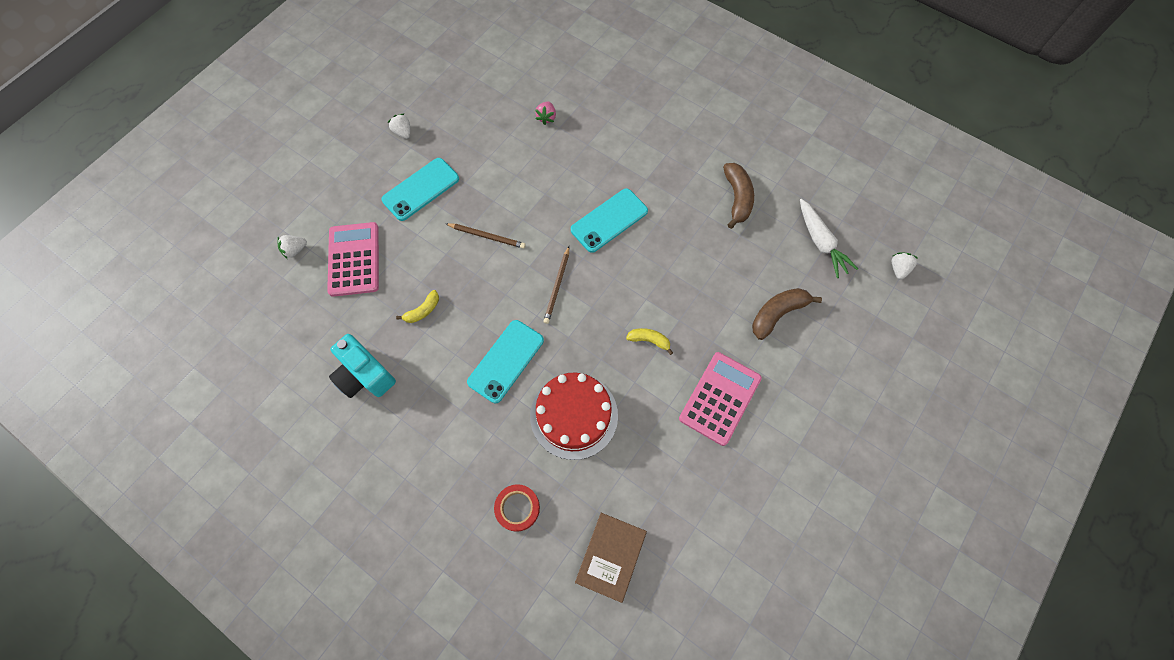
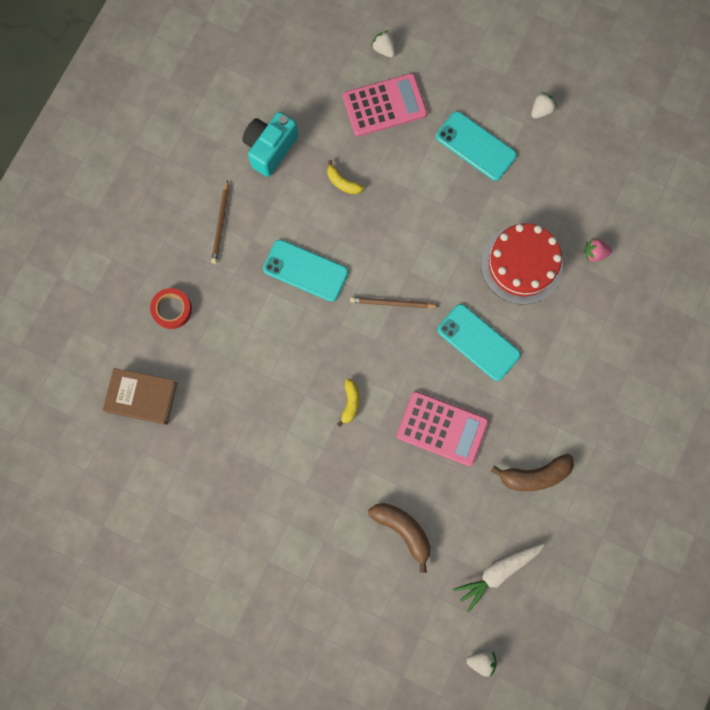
camera: 80 degrees right, 10 degrees up
(487, 236) = (434, 223): brown pencil -> brown pencil (221, 224)
(574, 415) = (263, 343): red cake -> red cake (521, 264)
(720, 398) = (302, 479): pink calculator -> pink calculator (442, 428)

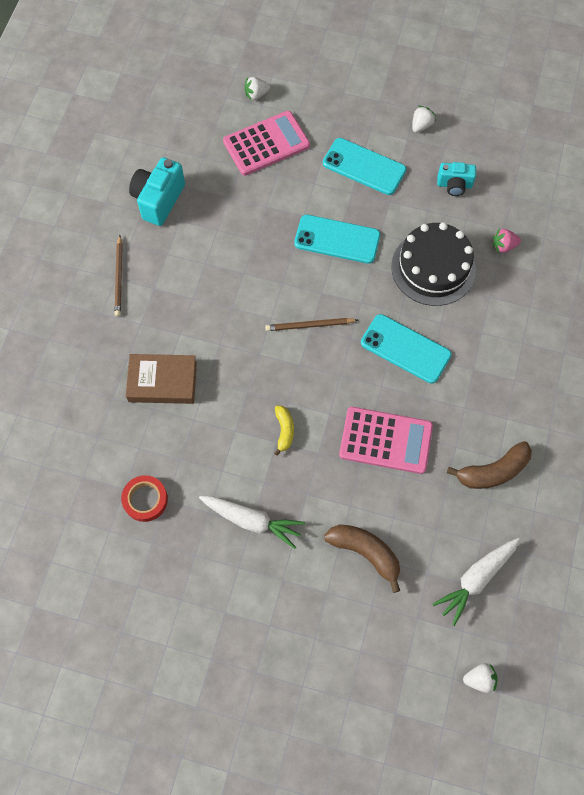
camera: 10 degrees left, 10 degrees down
(142, 397) = (60, 462): brown book -> brown book (162, 382)
(172, 309) = (80, 368): red tape -> red tape (145, 499)
(305, 270) = (214, 308): turquoise phone -> turquoise phone (337, 239)
(307, 483) = (252, 521): none -> white carrot
(343, 183) = (237, 220): yellow banana -> none
(384, 49) = (256, 95): white strawberry -> white strawberry turned 60 degrees counterclockwise
(521, 264) = (433, 268): red cake -> black cake
(560, 180) = (454, 185): none -> turquoise camera

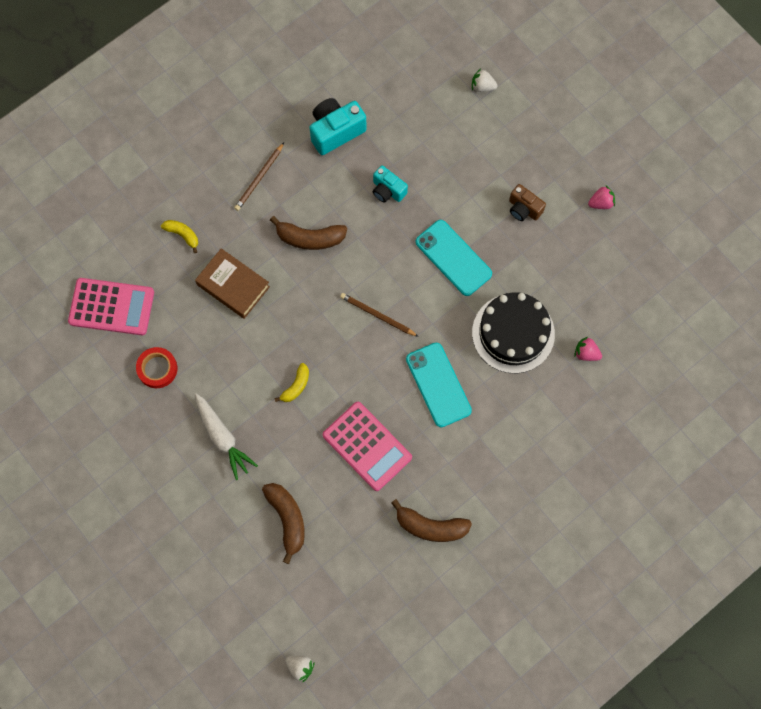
camera: 35 degrees right, 5 degrees up
(83, 367) = (182, 235): none -> yellow banana
(202, 299) = (310, 238): none -> brown banana
(266, 144) = (458, 137): pink calculator -> pink calculator (111, 307)
(364, 167) = (524, 209): turquoise phone -> brown camera
(421, 126) = (601, 203): white strawberry -> pink strawberry
(454, 185) = (587, 274): turquoise camera -> turquoise camera (388, 190)
(475, 579) = (353, 596): white carrot -> none

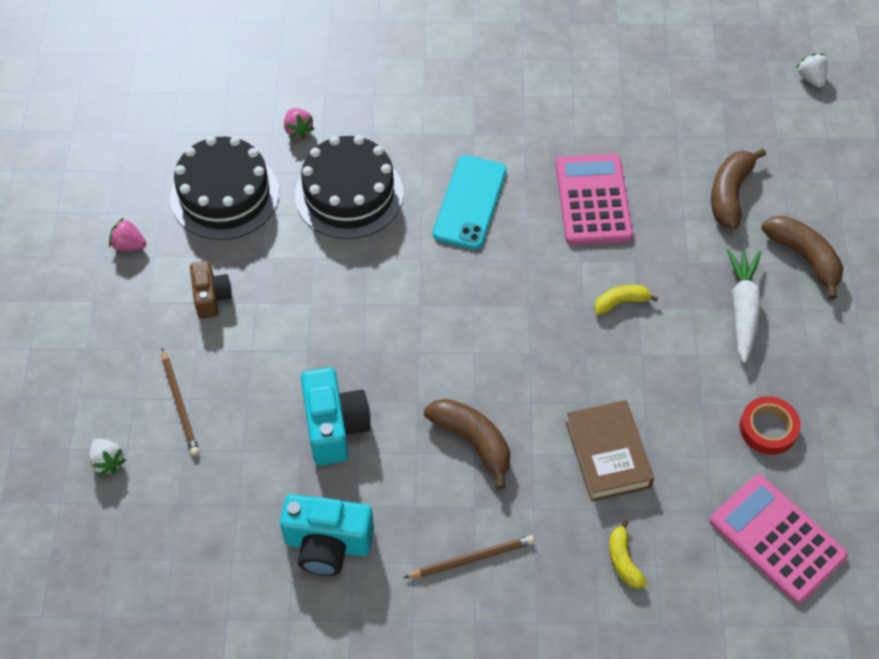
camera: 140 degrees left, 15 degrees down
(377, 315) = (471, 307): brown pencil -> brown pencil (180, 404)
(388, 190) = (335, 427): turquoise camera -> turquoise camera, size x1.59
(430, 526) = (590, 99): brown banana -> brown banana (804, 257)
(453, 258) = (335, 304): turquoise phone -> none
(582, 275) = (224, 195): none -> black cake

